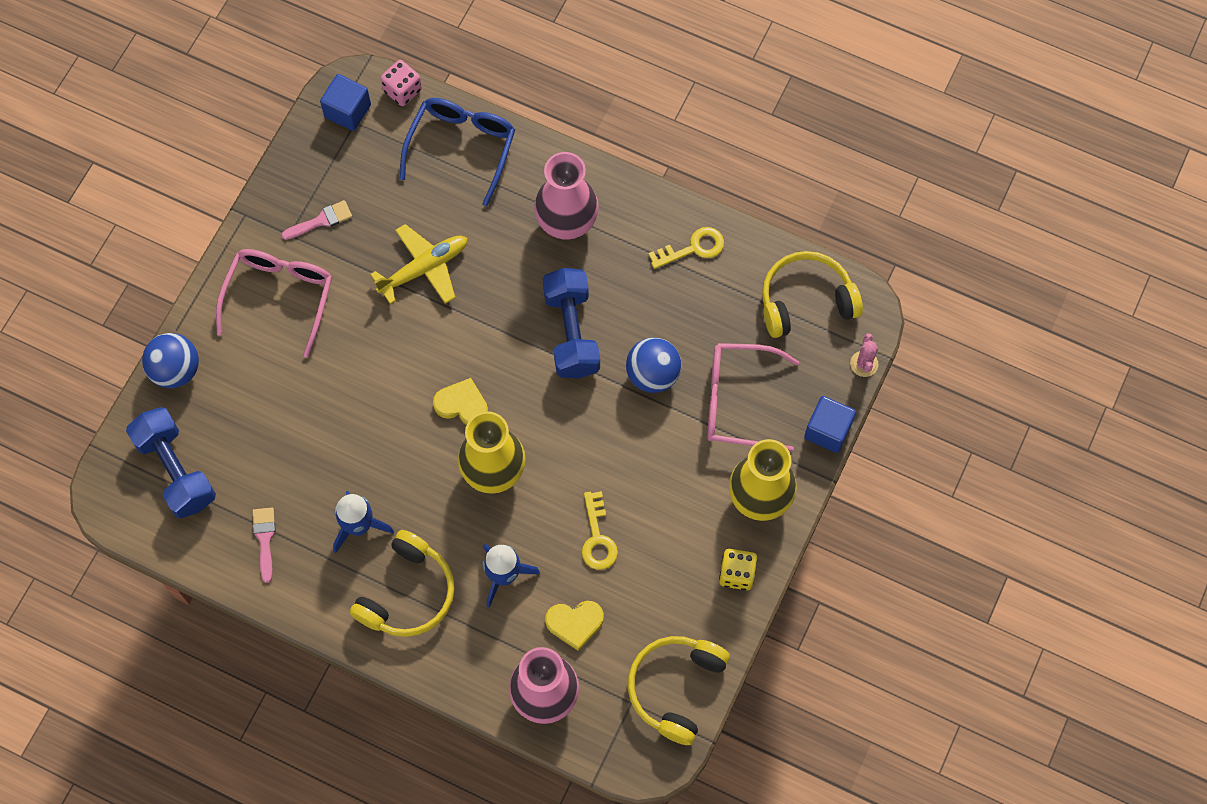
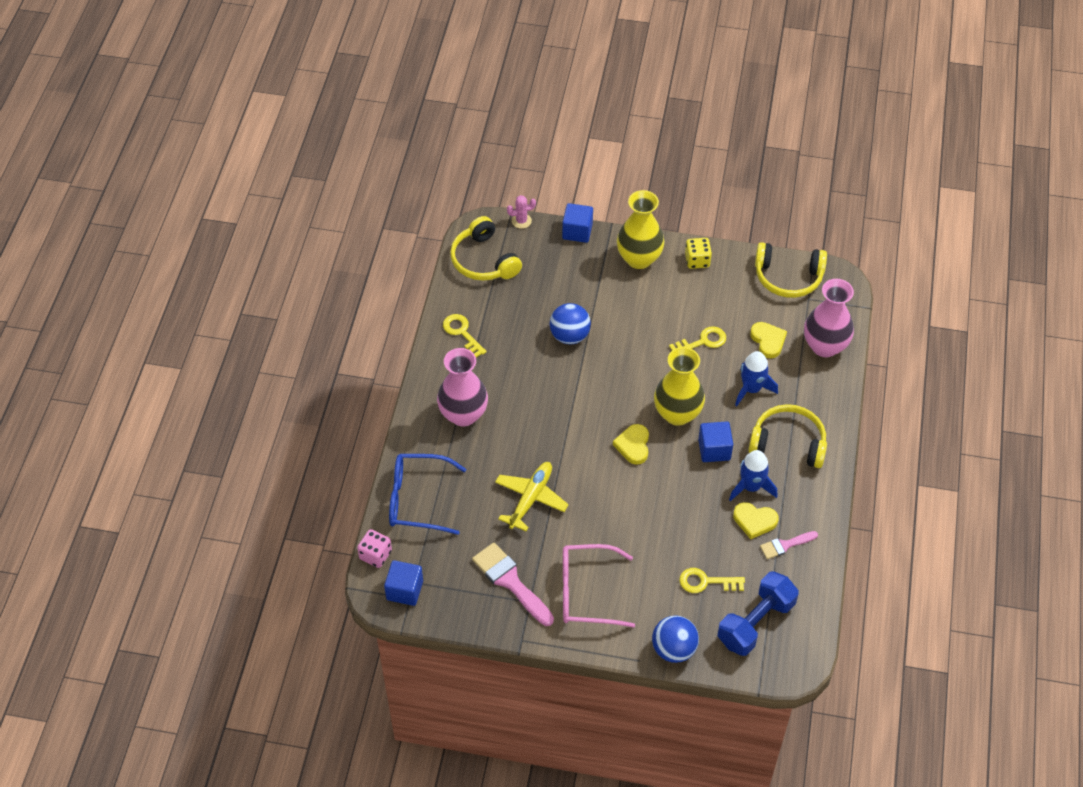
camera: 105 degrees left, 15 degrees down
(247, 431) = (705, 582): none -> yellow key
(309, 514) = (754, 521): none -> yellow heart
(321, 221) = (510, 581): pink brush -> pink brush, size x1.75
(424, 268) = (530, 499): yellow plane -> yellow plane turned 75 degrees clockwise
(426, 499) = (714, 450): none -> blue cube
(572, 332) = (553, 391): blue dumbbell -> none
(739, 402) = (573, 283): pink glasses -> none

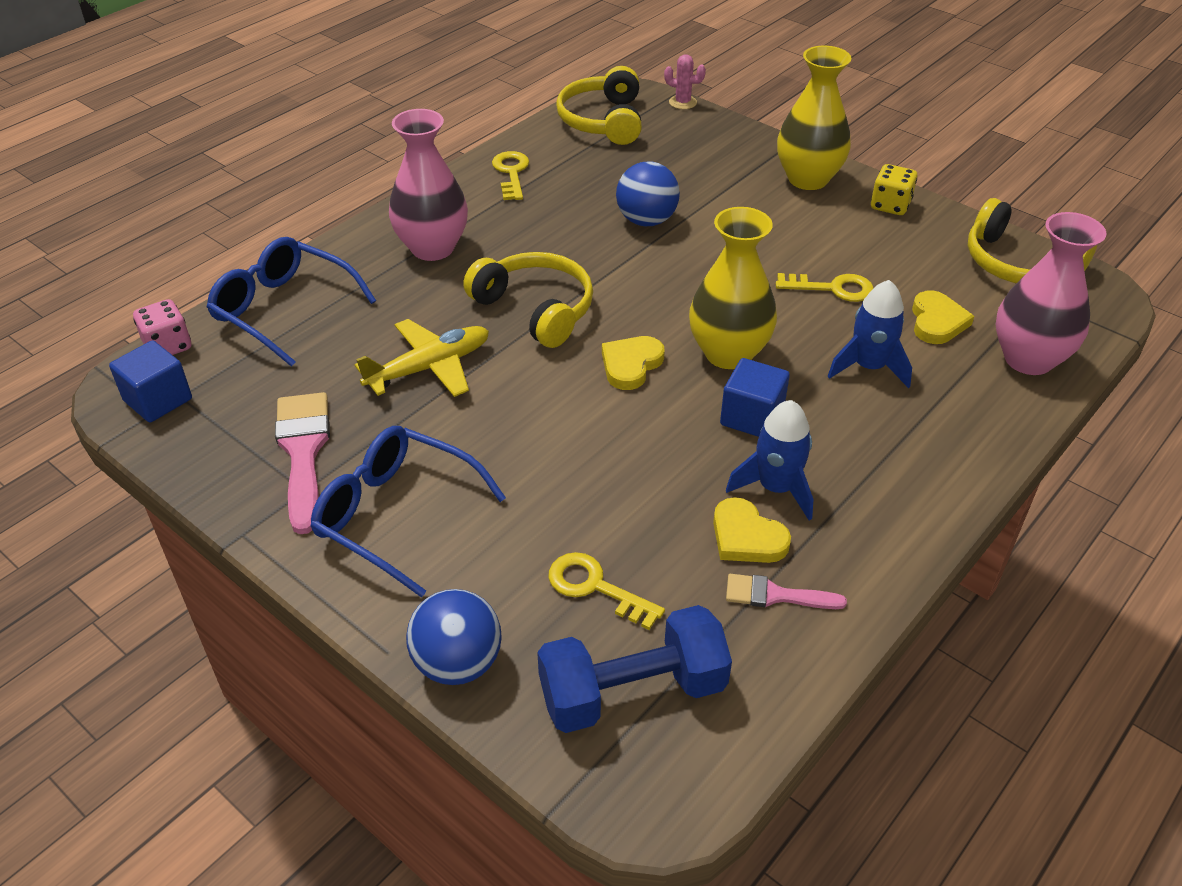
camera: 30 degrees right, 10 degrees down
(577, 231) = (745, 131): blue cube -> none
(587, 592) = (397, 516): pink glasses -> blue glasses
(788, 443) = (882, 455): yellow headphones -> yellow headphones (536, 309)

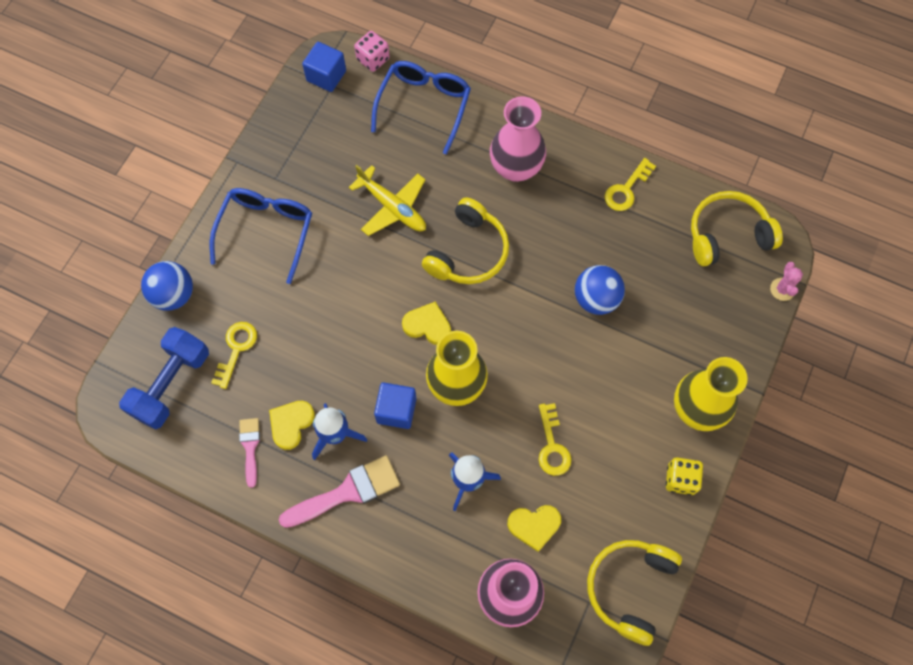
camera: 75 degrees right, 25 degrees up
(303, 452) = (303, 166): pink brush -> pink brush (347, 492)
(511, 173) = (626, 189): yellow key -> yellow key turned 150 degrees clockwise
(632, 692) = (171, 384): blue dumbbell -> blue dumbbell turned 60 degrees clockwise

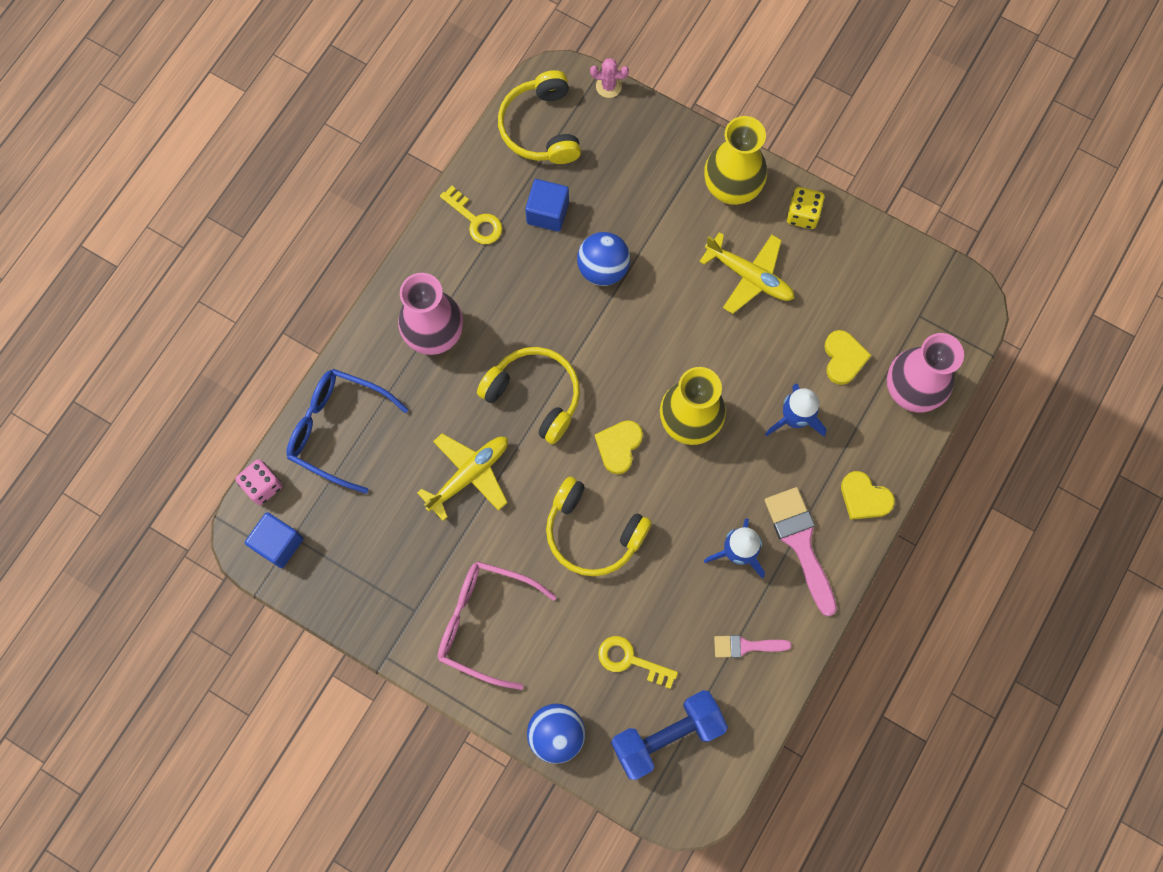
camera: 85 degrees left, 5 degrees up
(171, 384) = (667, 736): blue dumbbell -> blue dumbbell turned 60 degrees counterclockwise
(266, 232) = (486, 623): blue glasses -> pink glasses
(291, 424) = (722, 600): yellow heart -> yellow heart (864, 498)
(396, 410) = (714, 486): blue cube -> blue cube (547, 213)
(552, 446) = (762, 331): yellow key -> none
(607, 431) = (749, 276): none -> yellow plane
(629, 588) = (906, 276): yellow headphones -> yellow headphones (592, 533)

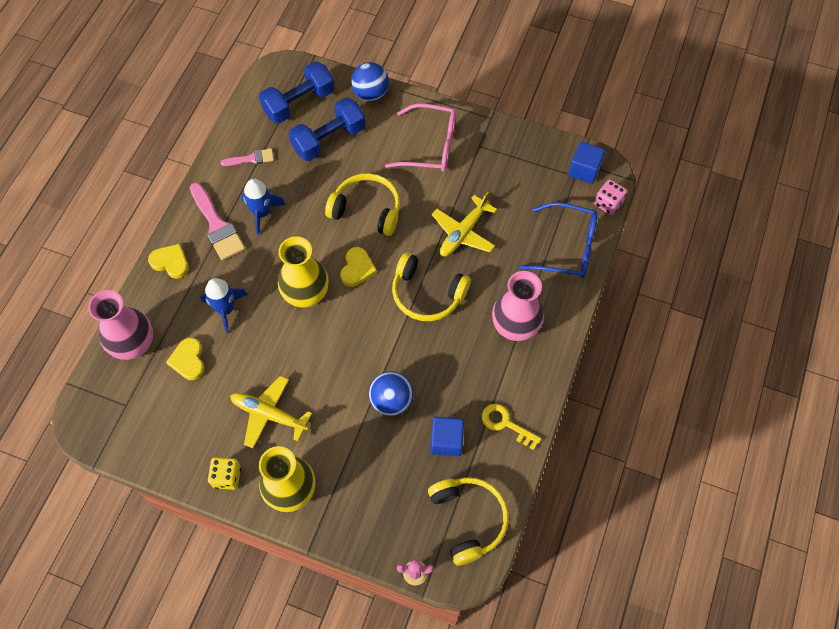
camera: 170 degrees right, 10 degrees down
(630, 660) = (329, 139): yellow key -> blue dumbbell

